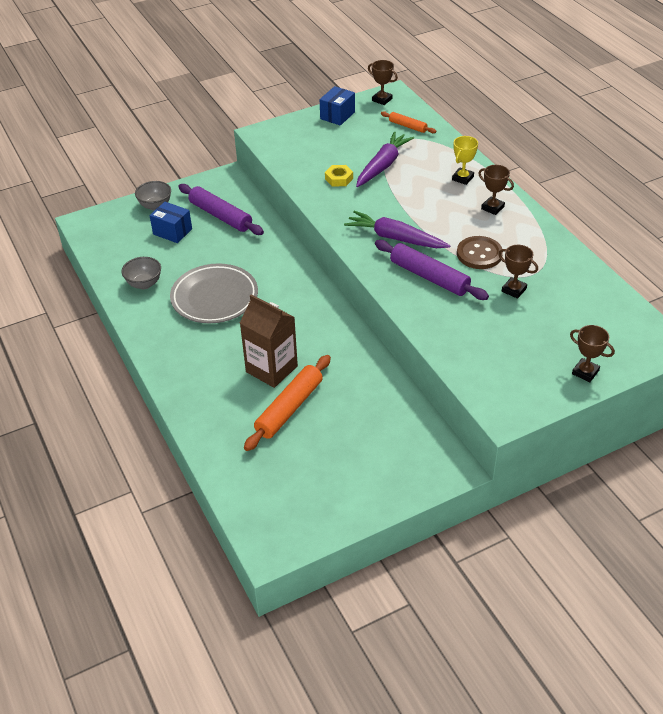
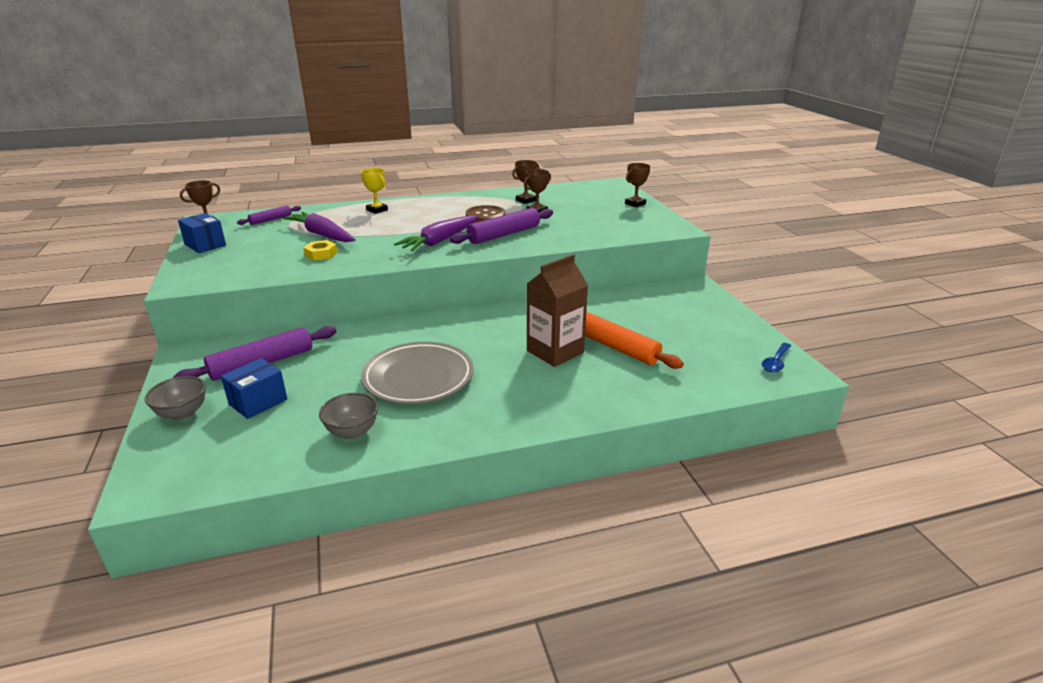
camera: 80 degrees left, 15 degrees down
(285, 531) = (776, 362): none -> blue spoon
(408, 126) = (271, 220): orange rolling pin -> purple rolling pin
(492, 208) = (428, 206): brown trophy -> brown trophy (525, 200)

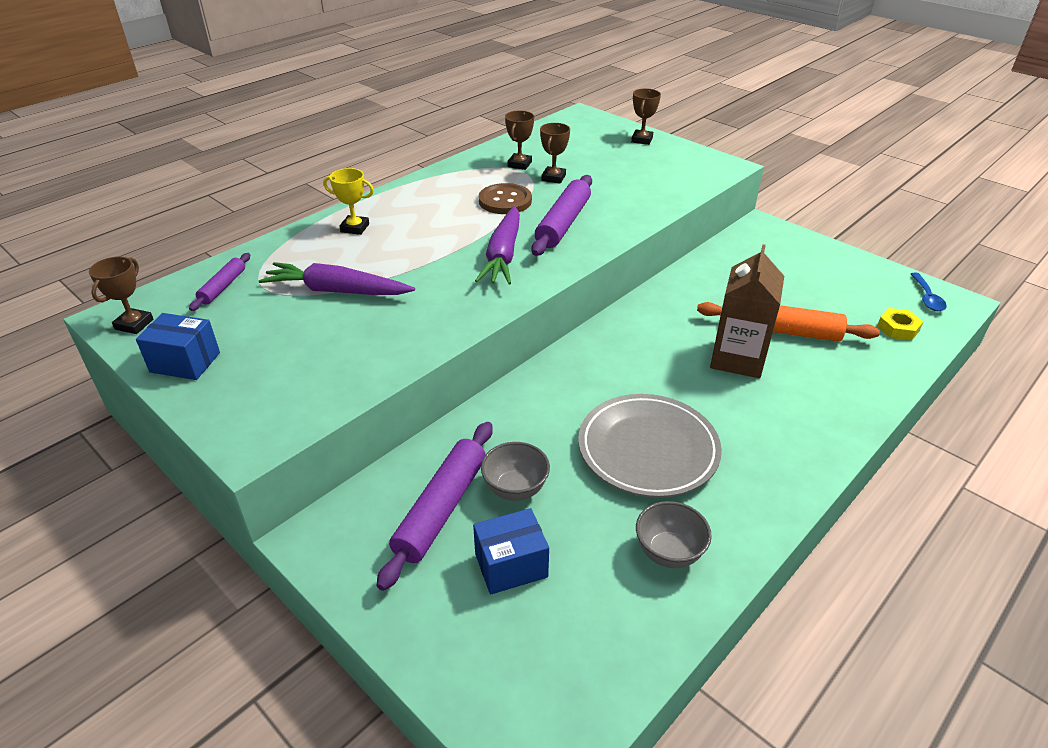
camera: 30 degrees left, 10 degrees up
(182, 413) = (438, 628): grey bowl -> grey bowl (515, 489)
(258, 402) = (511, 565): blue box -> blue box turned 60 degrees clockwise
(321, 254) = (382, 323): yellow nut -> yellow nut (898, 328)

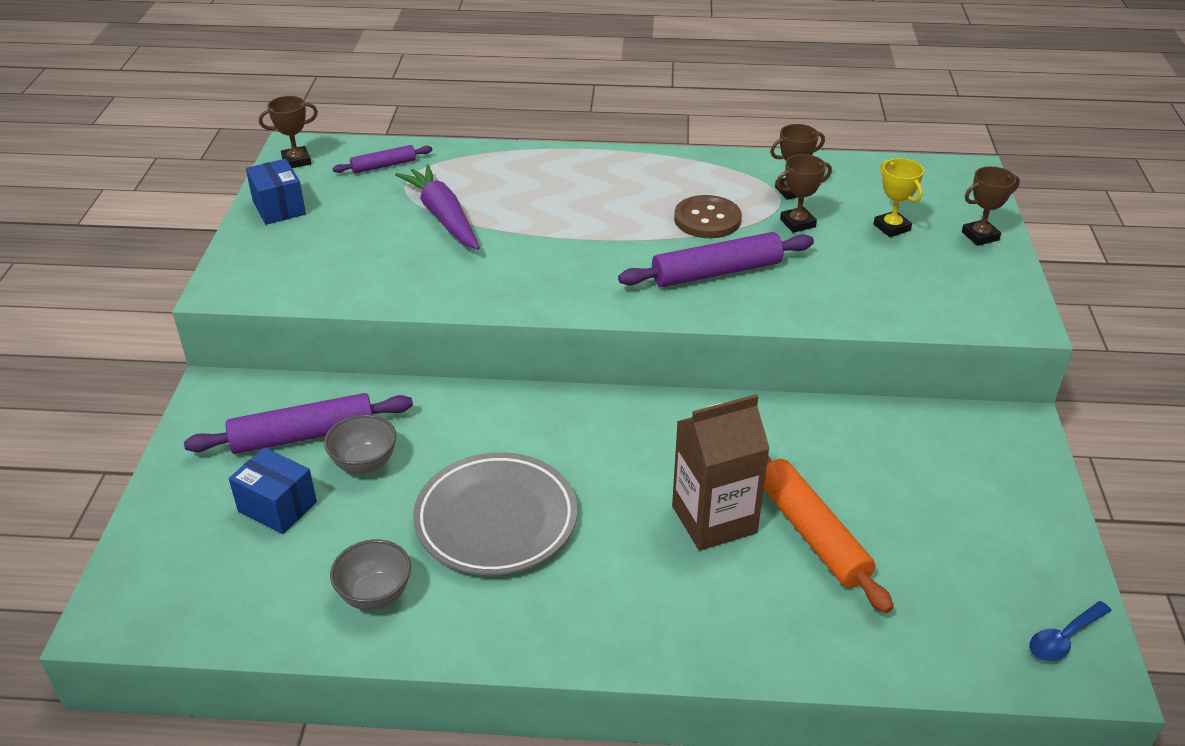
camera: 50 degrees right, 0 degrees up
(355, 228) = (544, 171): yellow trophy -> yellow trophy (891, 227)
(503, 255) = (610, 267): purple carrot -> none
(898, 328) = (949, 633): yellow nut -> none

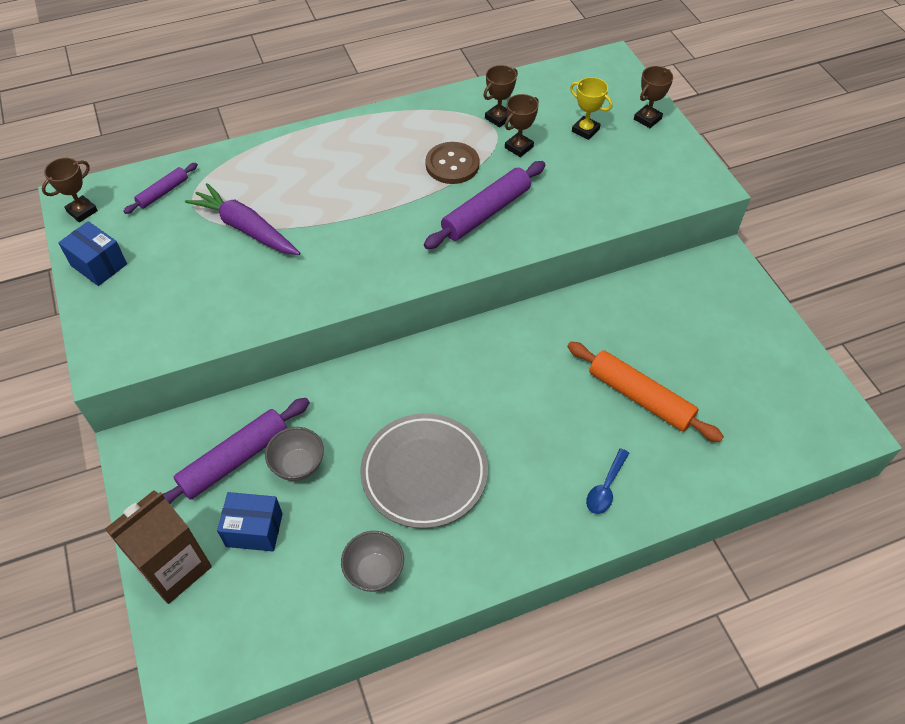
camera: 25 degrees left, 15 degrees up
(714, 519) = (572, 412): brown carton -> brown carton (174, 567)
(1063, 639) = (823, 413): blue spoon -> blue spoon (605, 488)

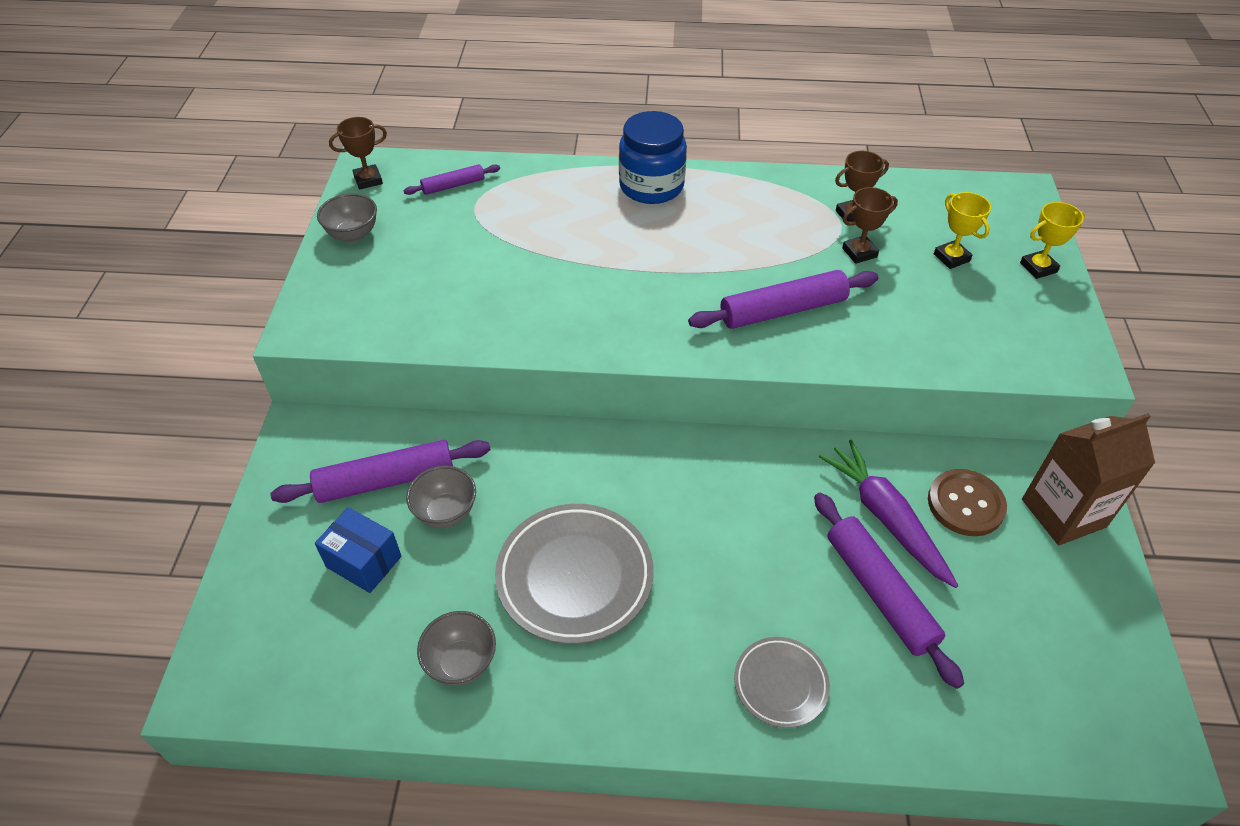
camera: 25 degrees right, 5 degrees down
(99, 265) = (353, 234): blue box -> grey bowl
(174, 567) = (265, 567): brown carton -> brown carton (1063, 513)
(246, 228) = (513, 245): purple carrot -> purple carrot (885, 517)
(332, 141) = (651, 186): none -> blue jar
(452, 165) = (771, 248): brown button -> brown button (965, 504)
(605, 488) = (780, 684): blue spoon -> grey plate
(640, 397) = (879, 592): orange rolling pin -> purple rolling pin
(647, 119) = (1038, 267): brown trophy -> yellow trophy

